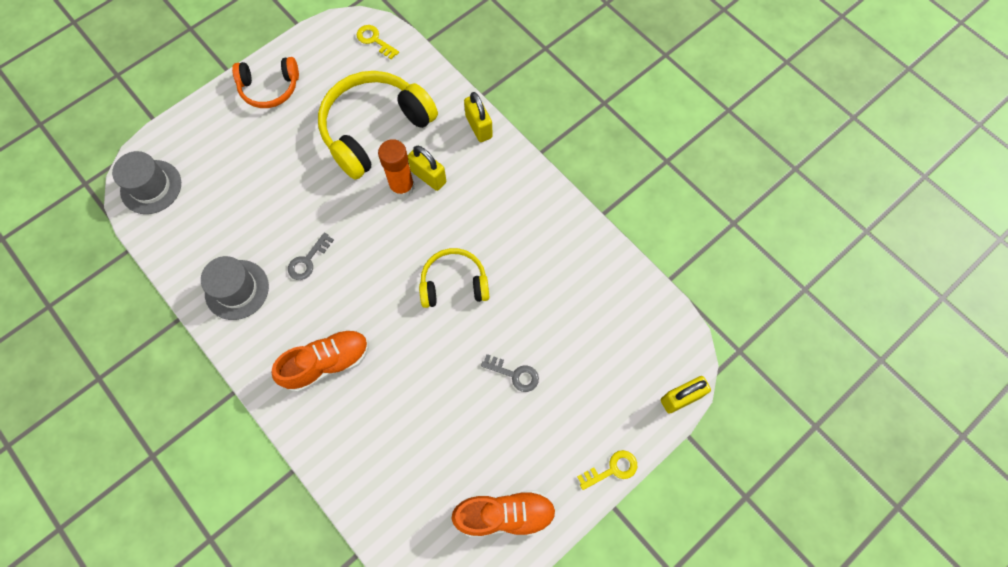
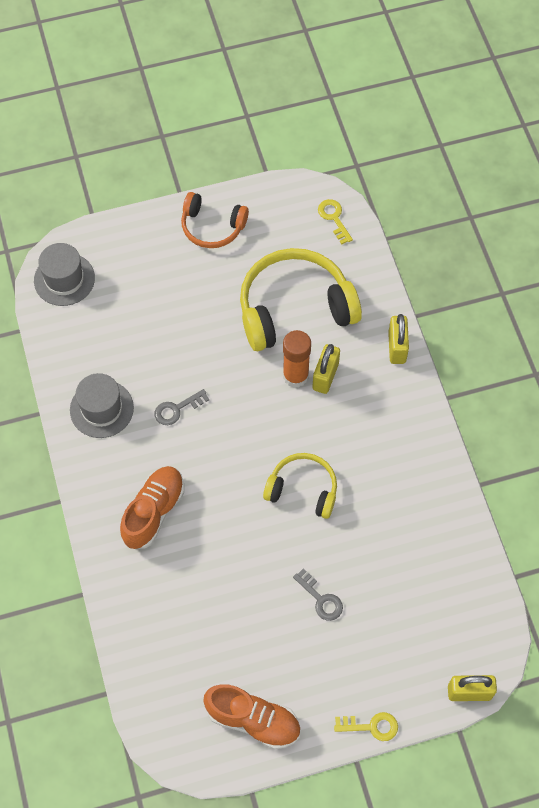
camera: 25 degrees right, 5 degrees down
(327, 363) = (153, 512): orange shoe -> orange shoe turned 60 degrees counterclockwise
(428, 176) = (325, 376): yellow padlock -> yellow padlock turned 45 degrees clockwise

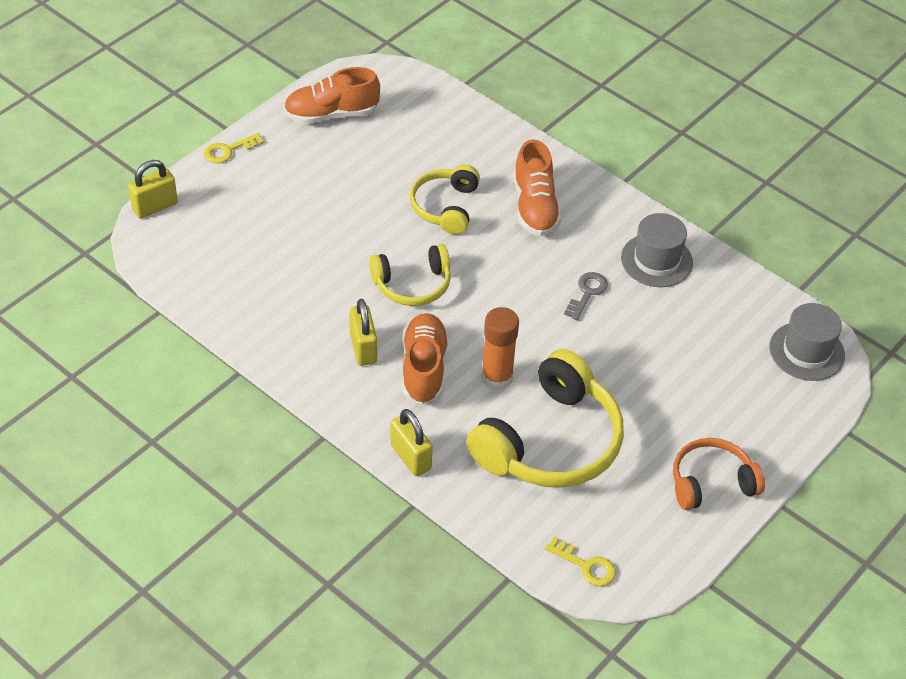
camera: 145 degrees right, 15 degrees down
(225, 553) = (445, 207): none -> yellow headphones
(321, 599) = (333, 212): grey key -> none
(325, 376) = (465, 391): yellow padlock -> yellow padlock (363, 348)
(343, 411) = (424, 368): none -> orange shoe

